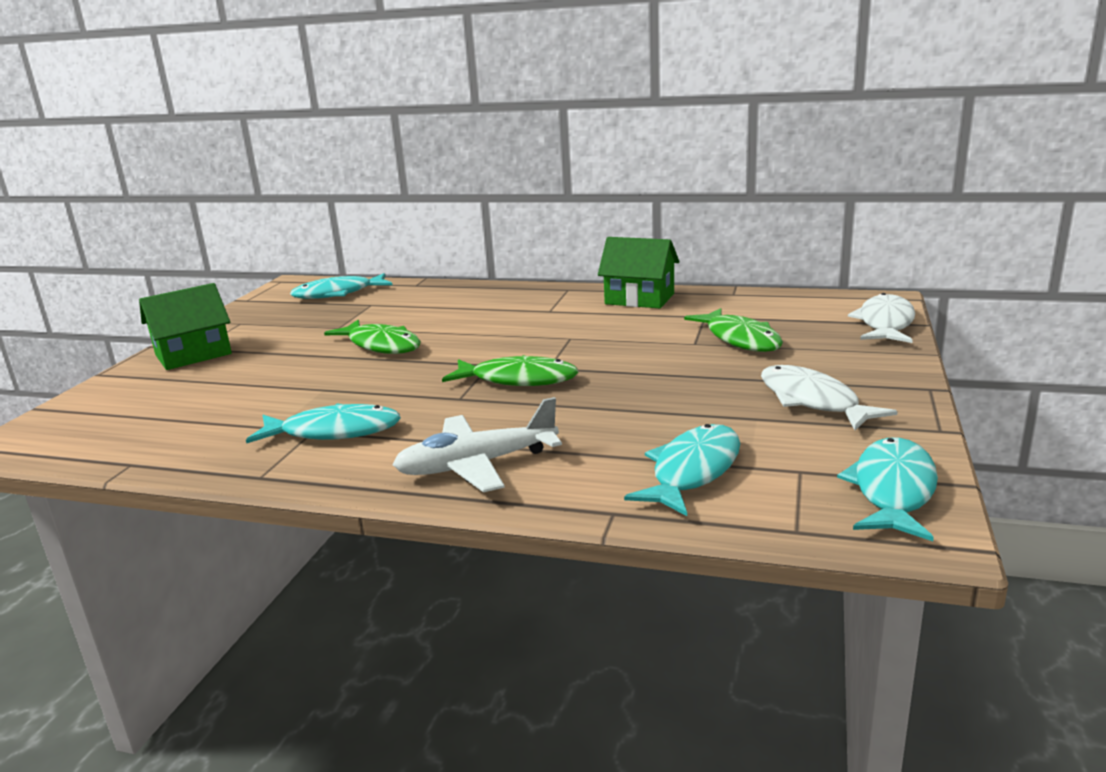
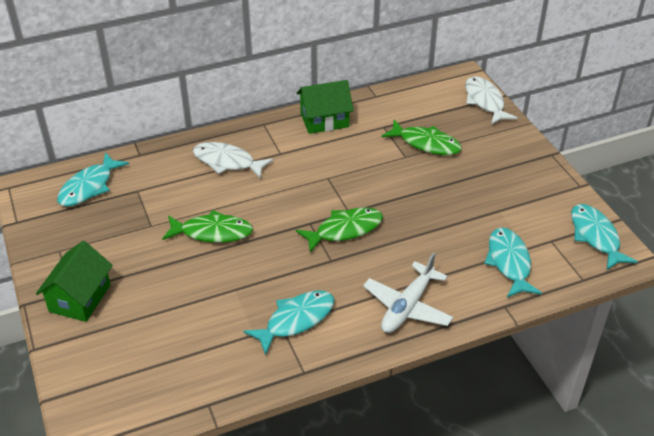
camera: 40 degrees left, 20 degrees up
(812, 401) = (511, 186): white fish -> white fish (227, 162)

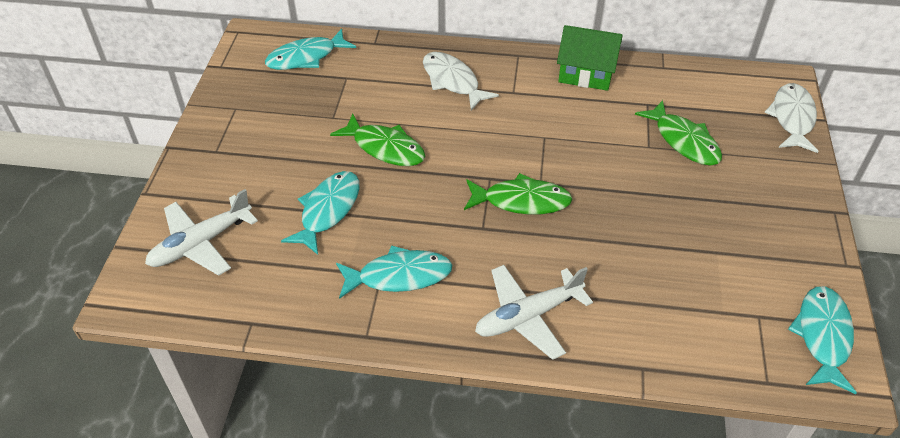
camera: 30 degrees right, 5 degrees up
(80, 298) = (218, 162): green house -> none
(117, 366) = (200, 244): none -> white plane
(509, 262) = (686, 319): turquoise fish -> turquoise fish (328, 211)

